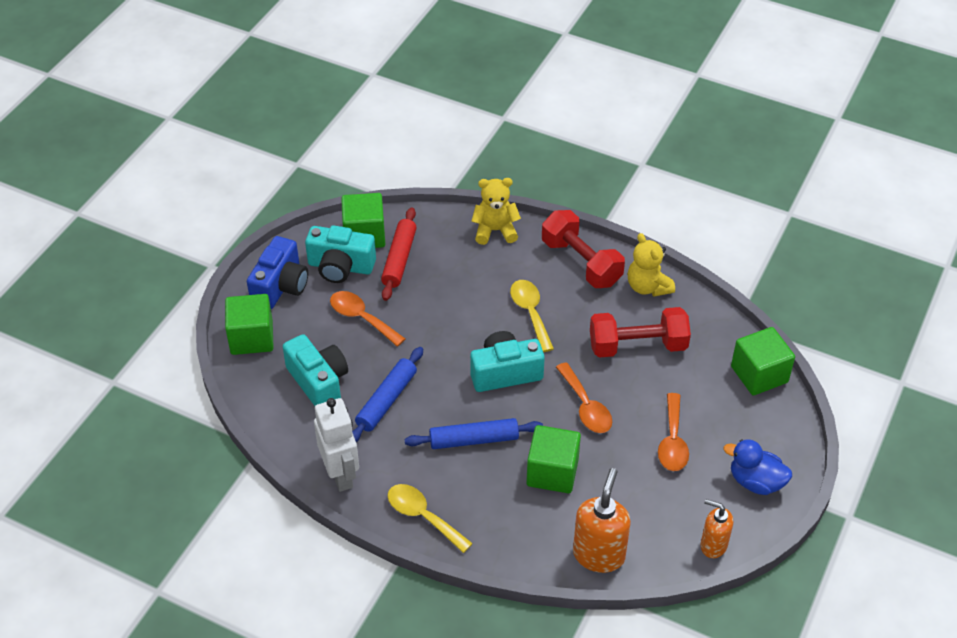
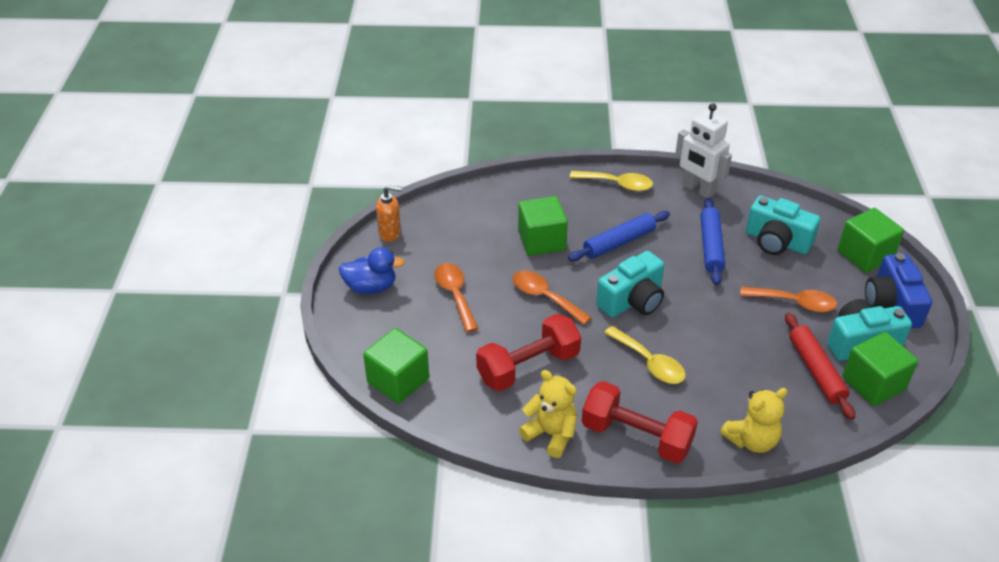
camera: 155 degrees right, 5 degrees down
(599, 555) = (474, 202): orange soap dispenser -> none

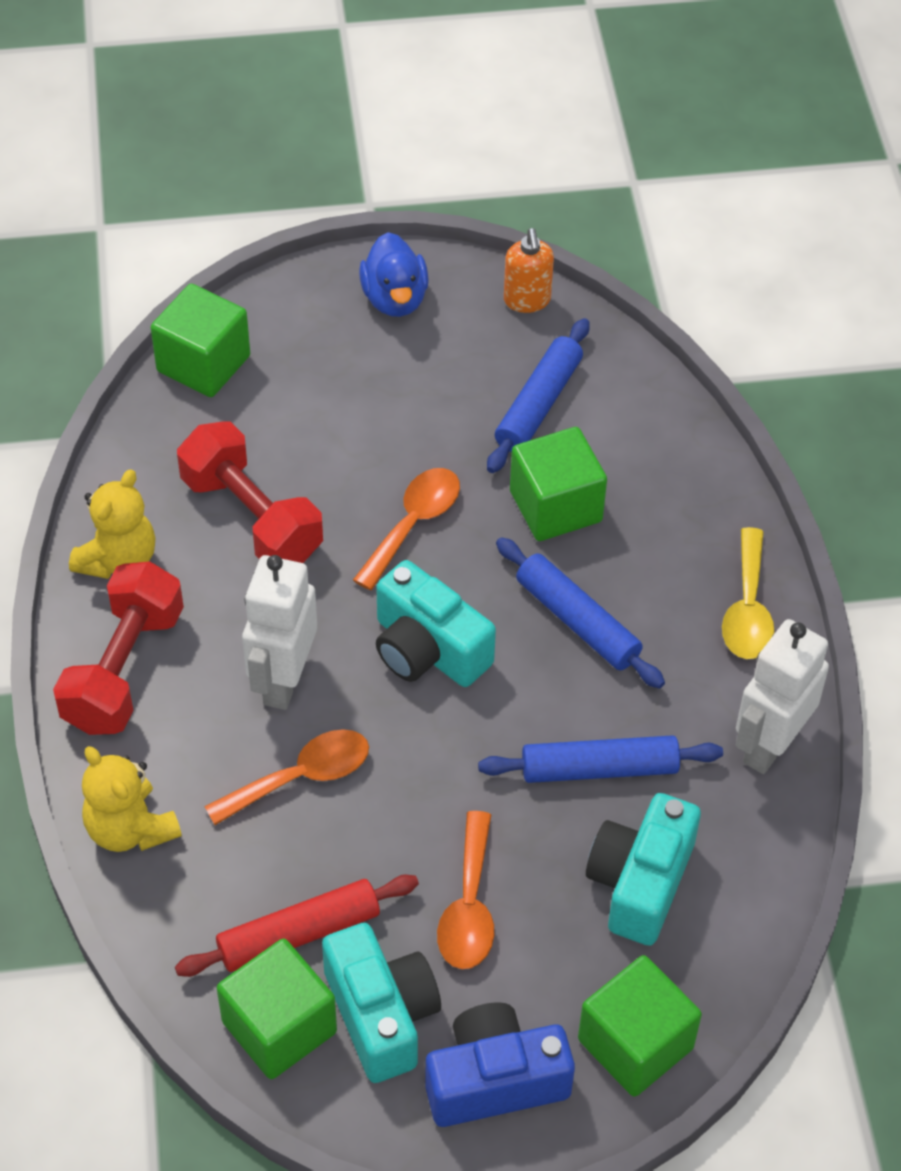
camera: 80 degrees right, 10 degrees up
(455, 295) = (397, 405): orange spoon -> orange spoon (301, 777)
(468, 238) = (538, 404): none -> blue rolling pin
(649, 362) = (283, 680): yellow spoon -> white robot

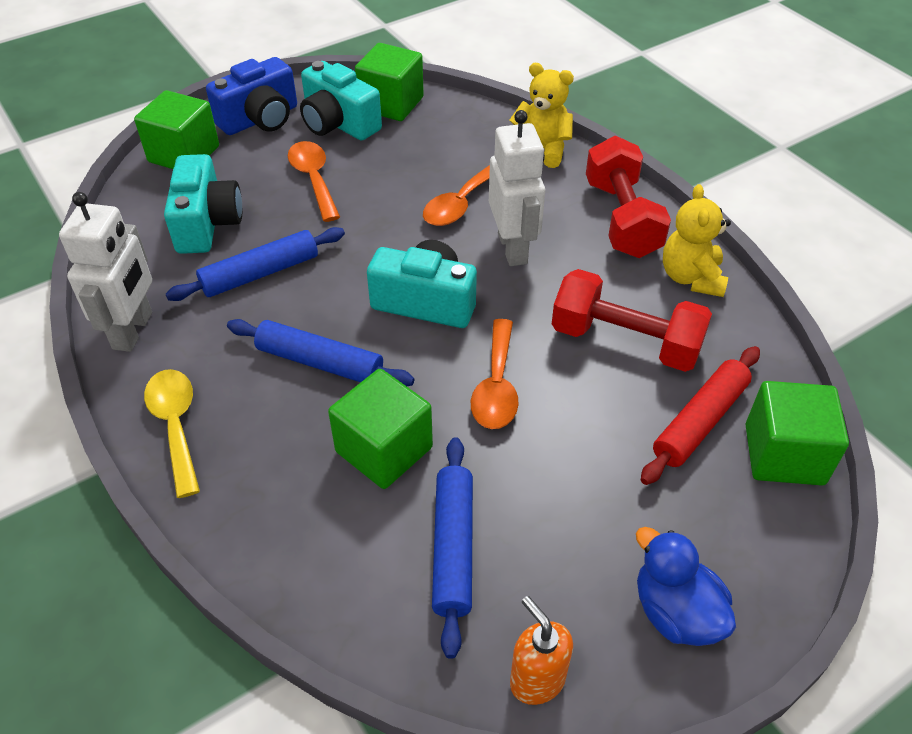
camera: 155 degrees right, 5 degrees down
(299, 934) = (407, 139): red rolling pin -> red rolling pin (699, 421)

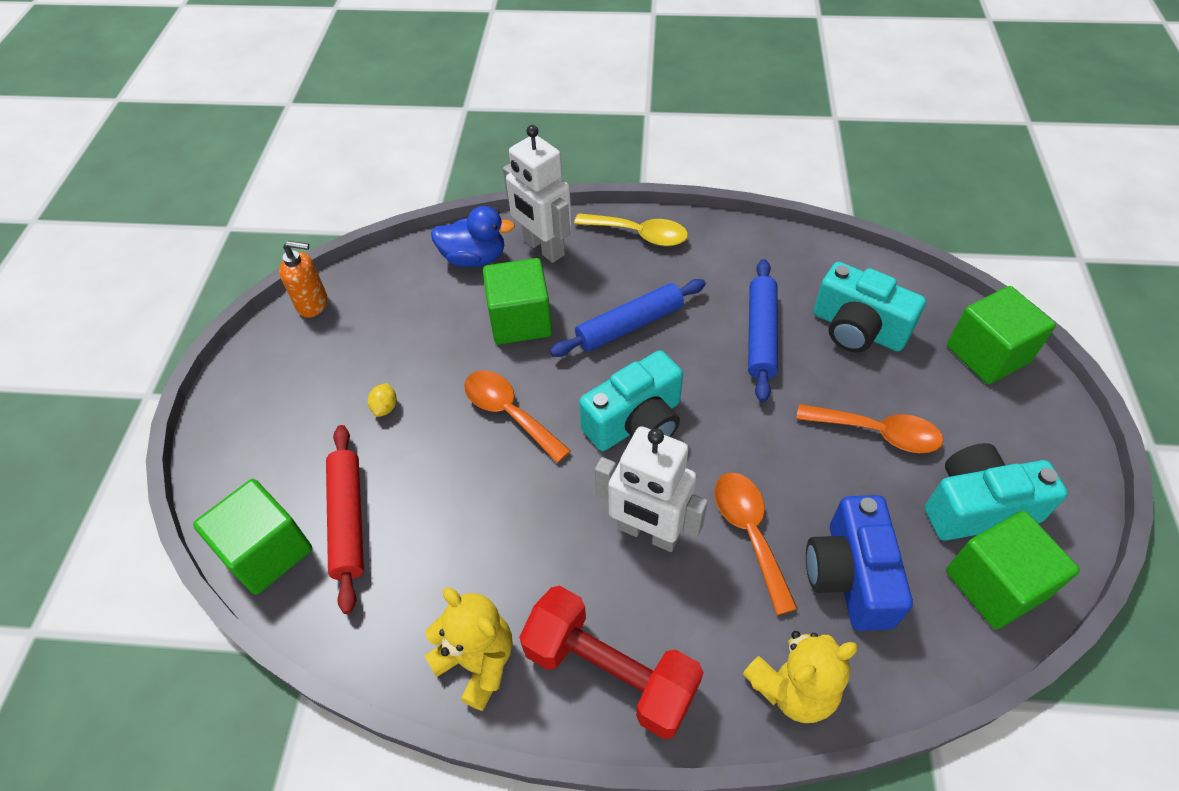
camera: 130 degrees right, 5 degrees up
(133, 331) = (751, 244): white robot -> white robot (543, 248)
(260, 119) = (1026, 440): blue camera -> blue camera (850, 575)
(453, 548) = (419, 314): blue rolling pin -> none
(584, 483) = (385, 407): none -> yellow lemon
(625, 342) = (464, 534): red dumbbell -> none
(675, 612) = (266, 389): blue duck -> blue duck (474, 258)

